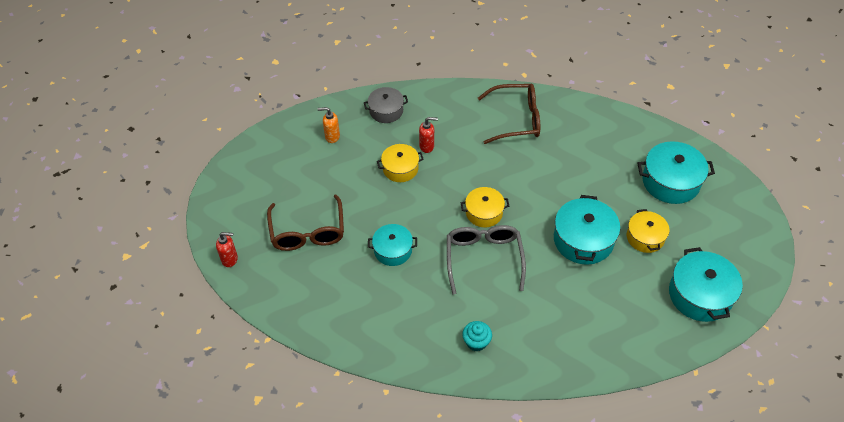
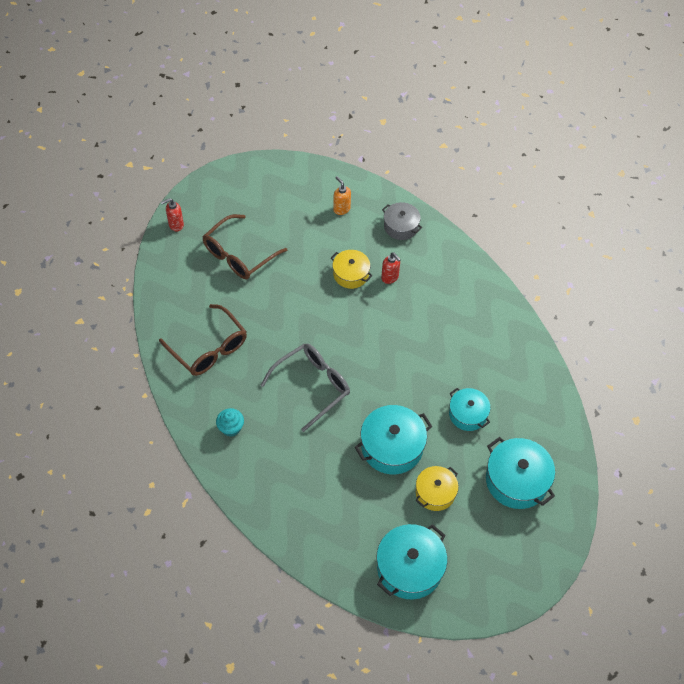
camera: 50 degrees right, 5 degrees up
(230, 259) = (176, 225): red soap dispenser -> red soap dispenser turned 105 degrees clockwise
(393, 250) = (268, 320): turquoise pot -> turquoise pot (467, 414)
(484, 213) = (358, 359): yellow pot -> none
(515, 119) = (478, 322): brown glasses -> brown glasses (208, 348)

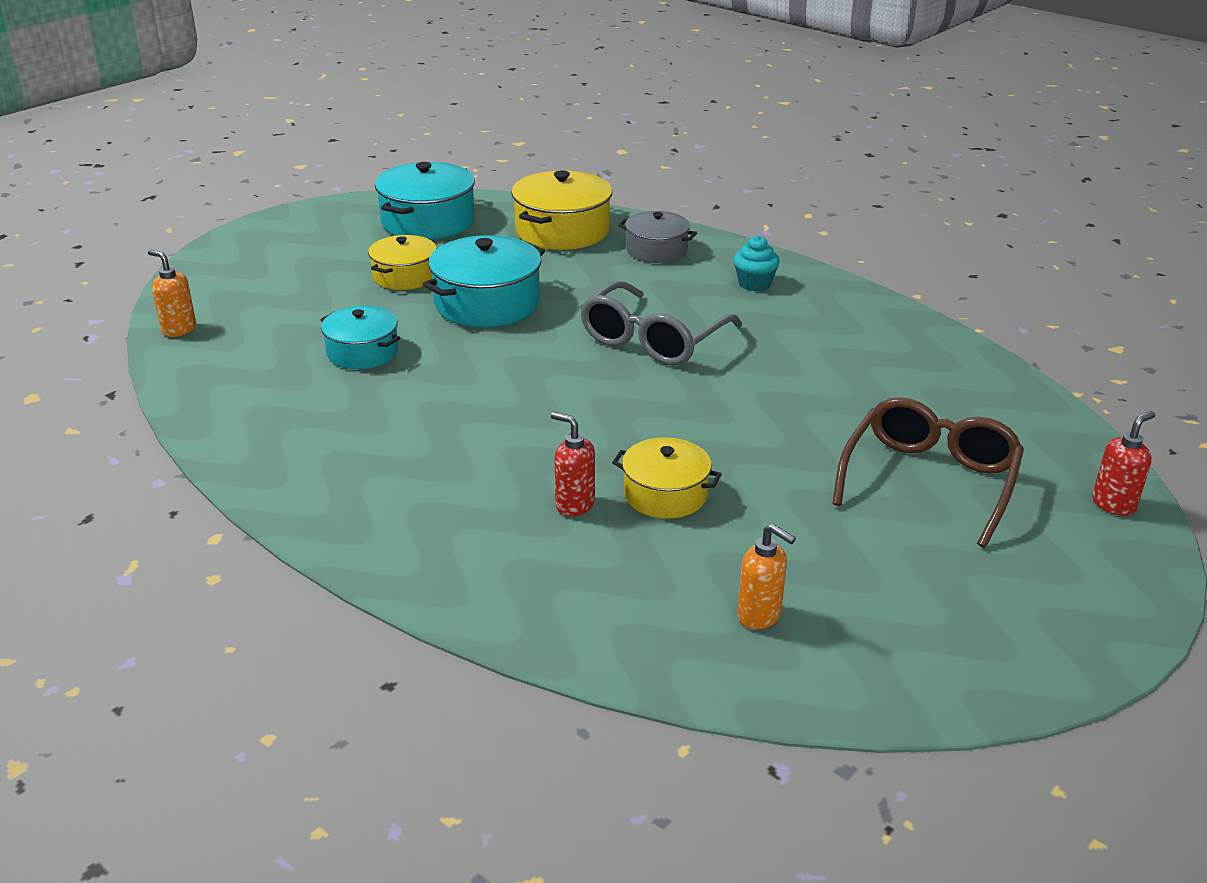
camera: 165 degrees right, 25 degrees down
(208, 348) = (865, 351): brown glasses -> none
(322, 528) = (562, 231): none -> yellow pot
(401, 226) = (586, 608): grey pot -> grey pot (656, 250)
(516, 480) = (272, 303): turquoise pot -> none
(568, 464) = (178, 329): none -> orange soap dispenser

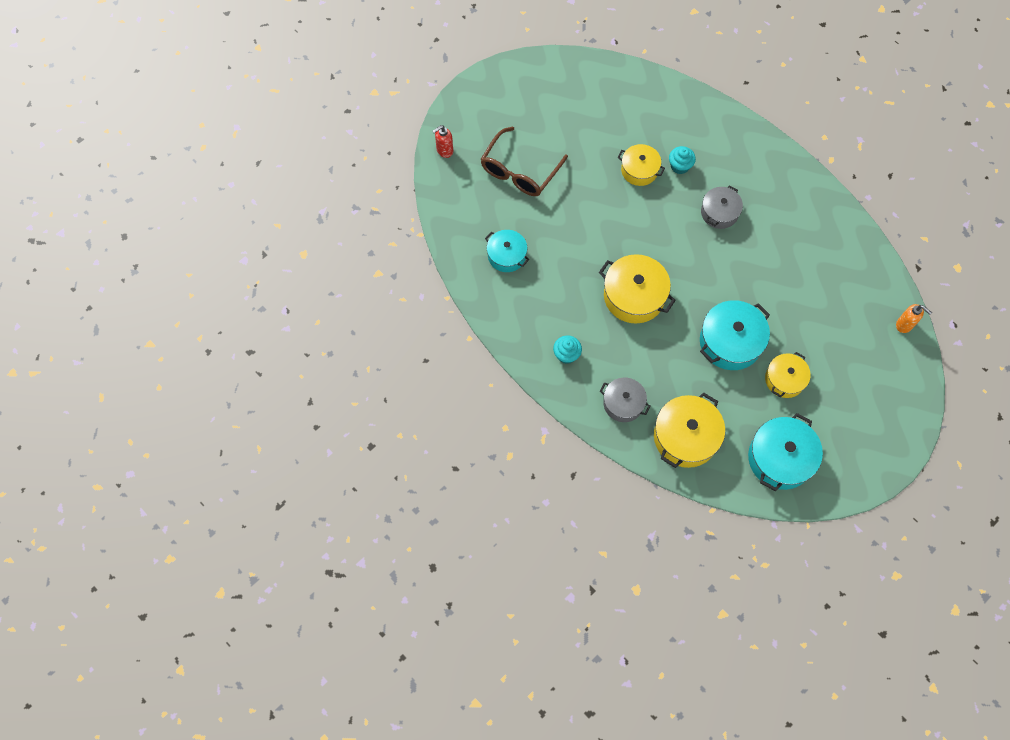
camera: 175 degrees left, 35 degrees up
(362, 352) = (795, 294): turquoise pot -> turquoise pot (506, 255)
(490, 441) = (719, 212): none -> grey pot
(574, 505) = (679, 166): red soap dispenser -> turquoise cupcake
(653, 339) = (634, 296): grey glasses -> yellow pot
(760, 616) = (609, 101): orange soap dispenser -> none

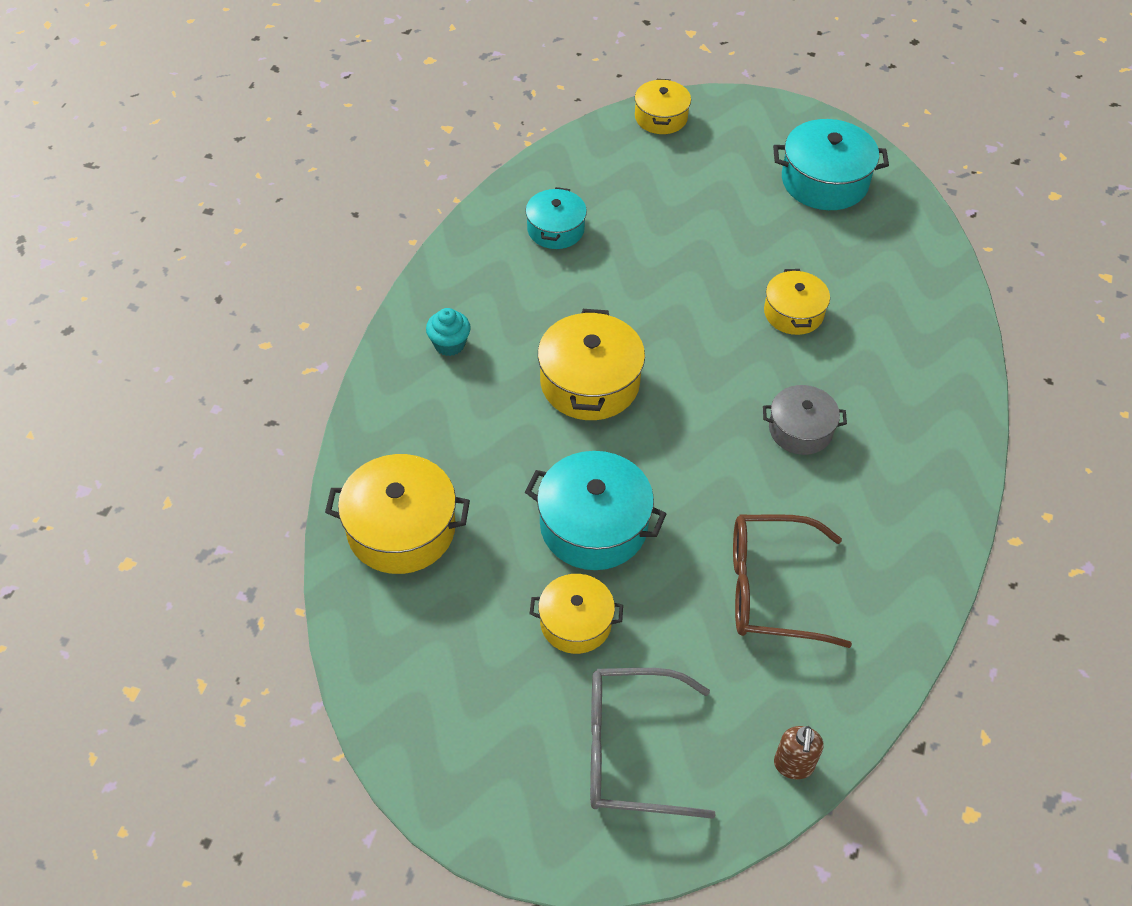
camera: 60 degrees right, 15 degrees down
(444, 150) = (661, 117): red soap dispenser -> yellow pot
(520, 170) = (690, 194): brown glasses -> brown glasses (772, 589)
(623, 403) = (412, 434): grey pot -> none
(679, 166) = (838, 355): turquoise cupcake -> none
(780, 458) = (434, 668): turquoise pot -> turquoise pot (824, 181)
(866, 389) = (632, 751): none -> grey glasses
(904, 325) = (793, 766): orange soap dispenser -> brown soap dispenser

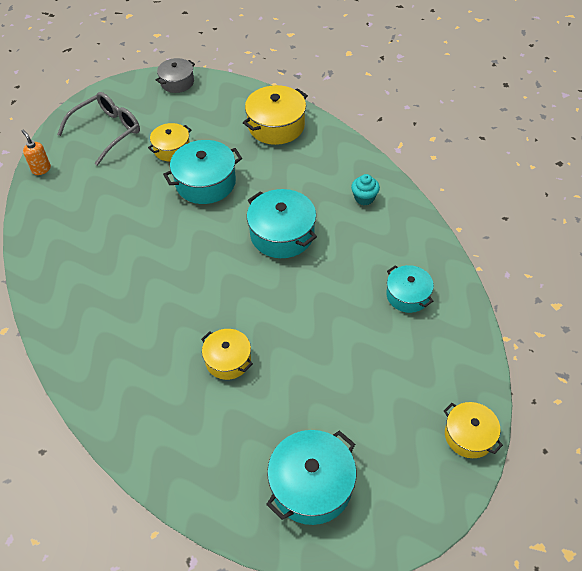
camera: 135 degrees right, 0 degrees up
(590, 382) = (282, 234): yellow pot -> turquoise pot
(772, 589) = (104, 217): brown glasses -> none
(793, 766) = (41, 169): brown soap dispenser -> orange soap dispenser
(800, 429) = (159, 296): grey pot -> grey pot (177, 82)

